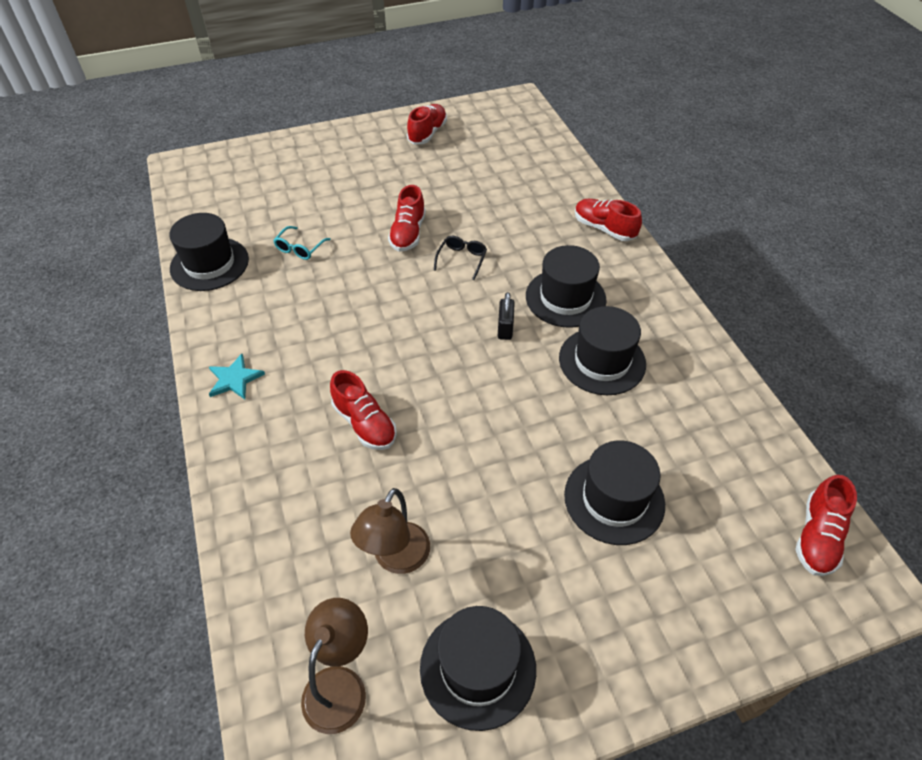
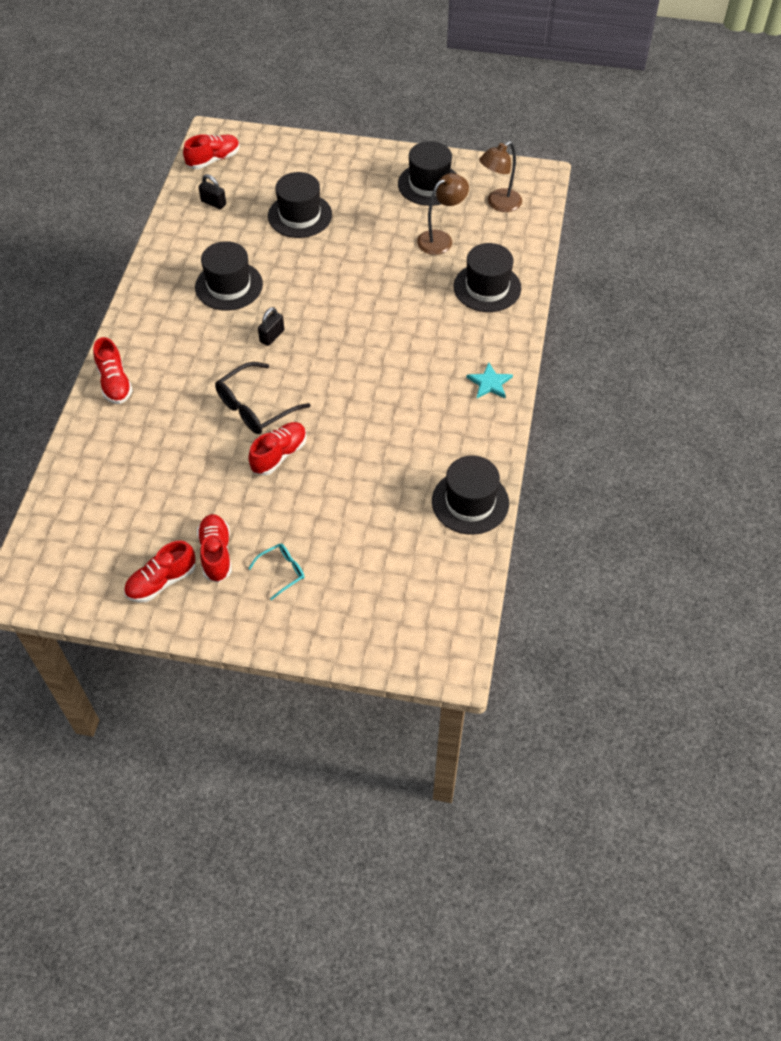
camera: 150 degrees left, 5 degrees up
(300, 248) = (383, 482): turquoise glasses -> turquoise glasses (282, 571)
(364, 423) = (415, 314): red shoe -> red shoe (216, 554)
(462, 259) = (255, 407): black glasses -> black glasses, size x1.78
(565, 298) = (207, 339): black hat -> black hat (487, 287)
(736, 462) = (213, 203): none -> black padlock

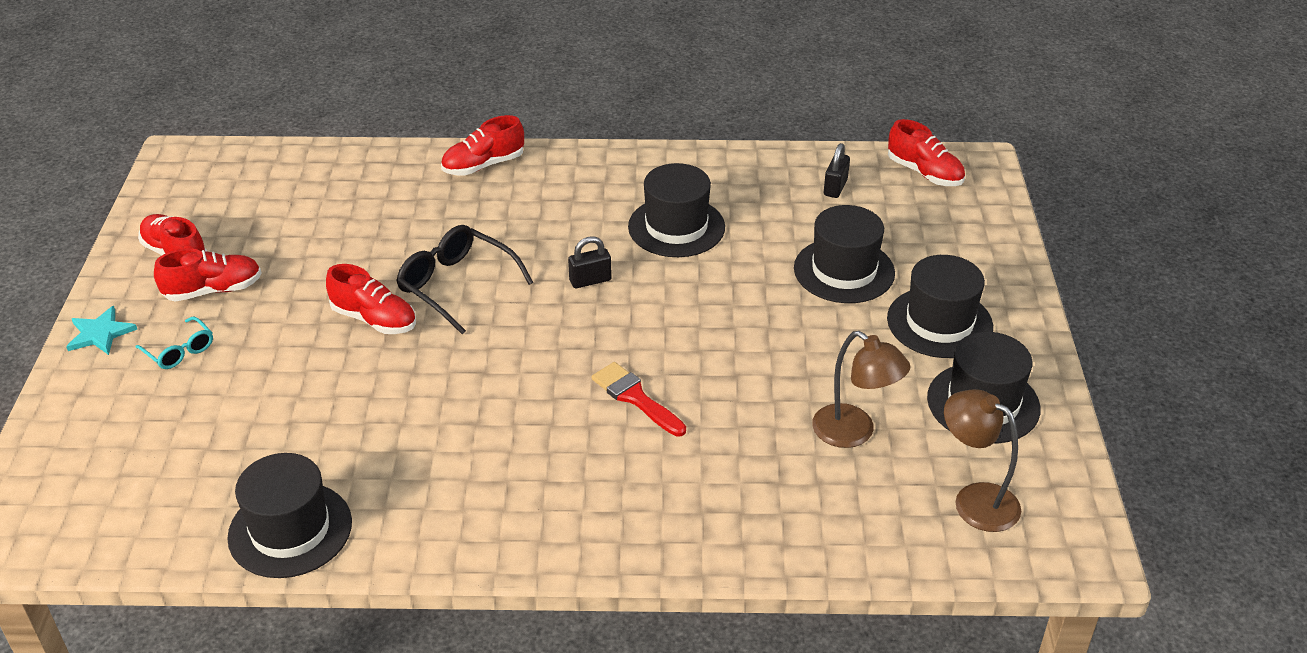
camera: 80 degrees right, 15 degrees down
(272, 336) = (590, 280): black padlock -> black padlock turned 45 degrees counterclockwise
(390, 327) = (635, 398): none -> red brush
(487, 287) = (757, 504): black hat -> black hat (939, 322)
(489, 383) = (537, 529): turquoise star -> turquoise star (100, 333)

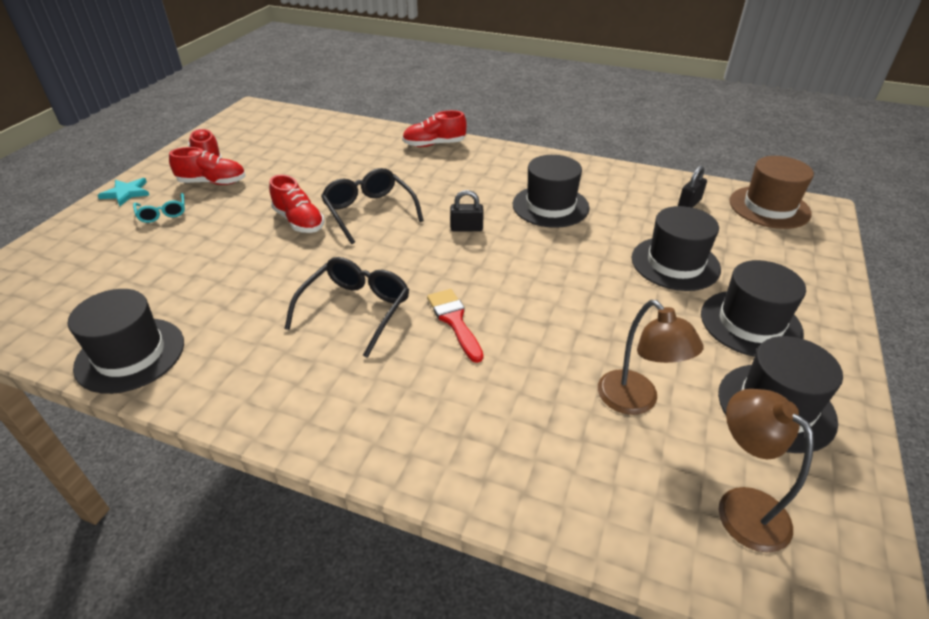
camera: 20 degrees right, 0 degrees up
(517, 412) = (356, 309): none -> black glasses
(924, 173) = (769, 207): red shoe -> brown hat

